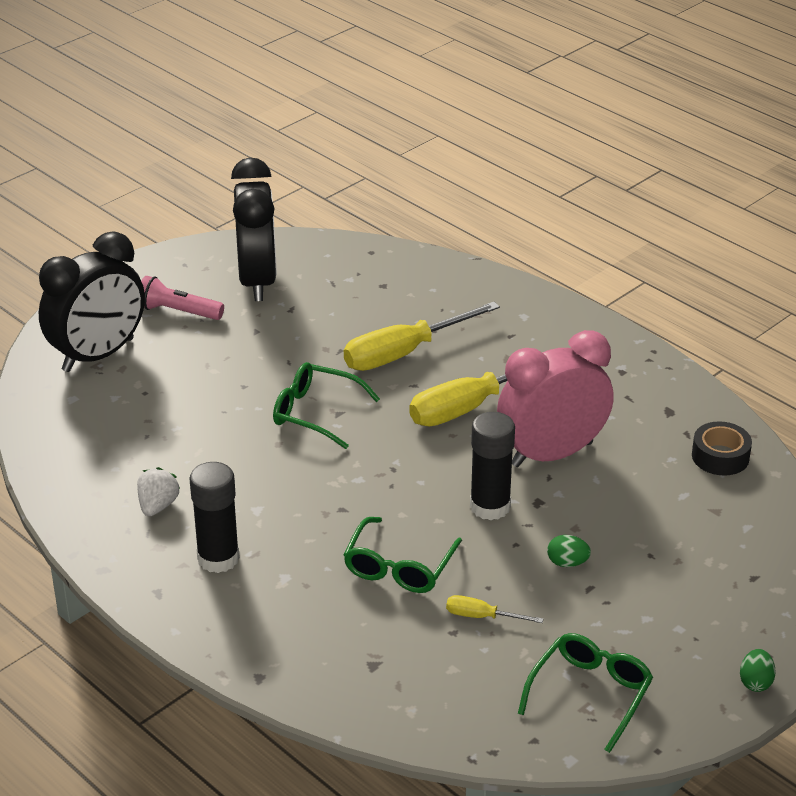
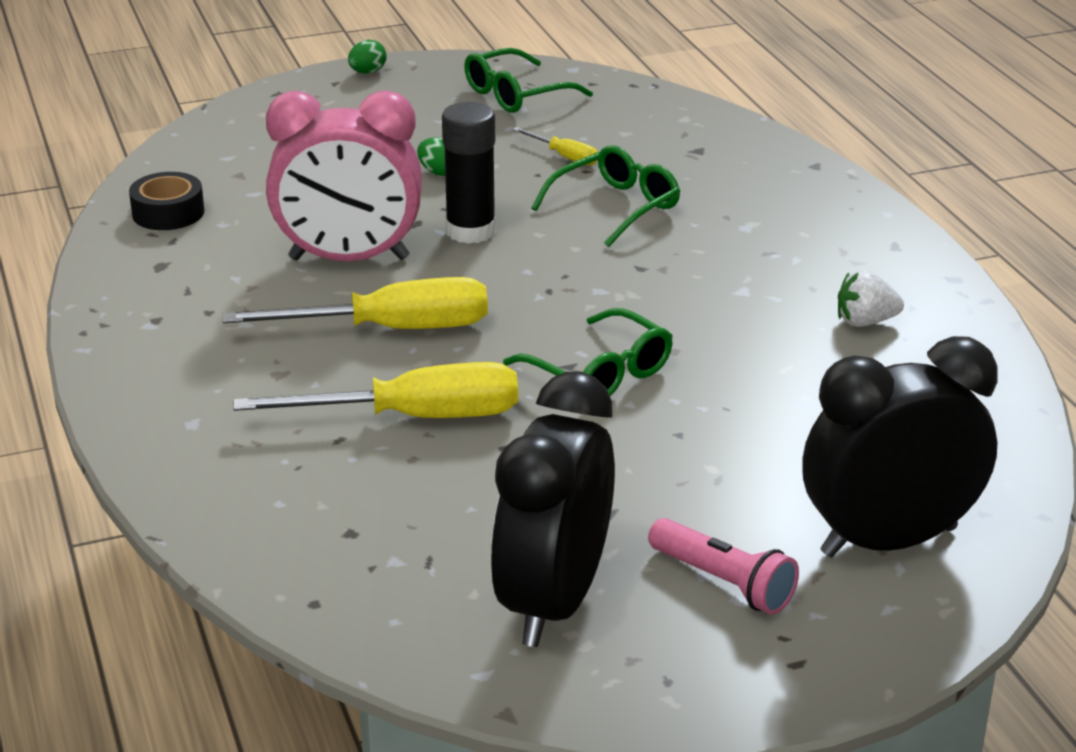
camera: 155 degrees left, 5 degrees down
(158, 506) = (865, 322): white strawberry -> white strawberry turned 45 degrees clockwise
(218, 558) = (812, 258): black glue stick -> none

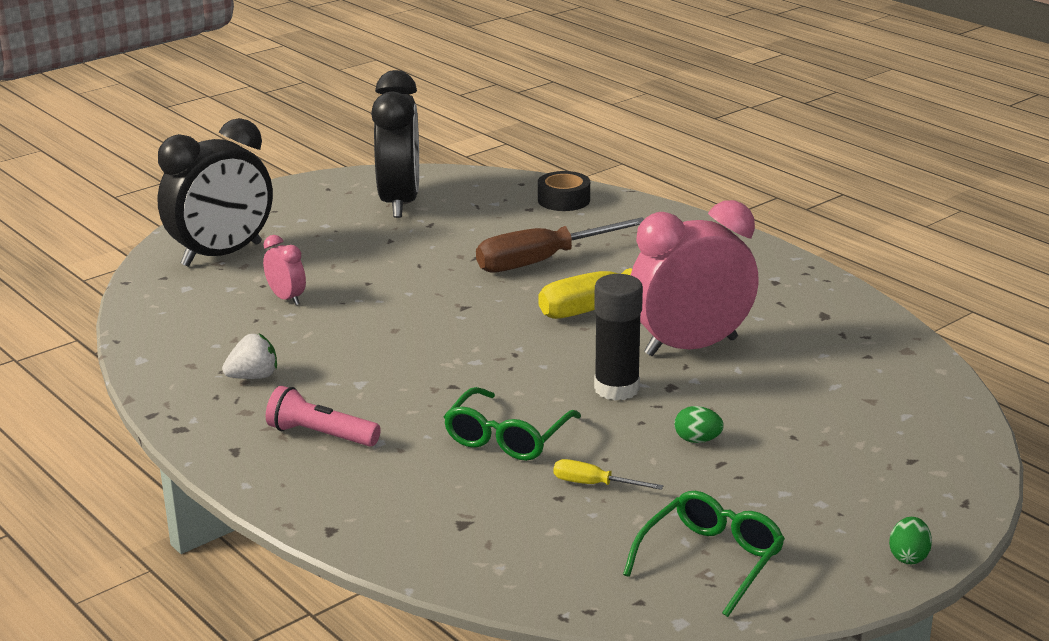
camera: 160 degrees right, 5 degrees down
(168, 213) = (878, 354): black tape -> black tape (563, 200)
(414, 417) = (542, 261): yellow screwdriver -> brown screwdriver
(600, 373) = (439, 306): green glasses -> none
(723, 582) = (312, 224): pink flashlight -> pink flashlight (320, 435)
(801, 430) = (286, 298): none -> pink clock

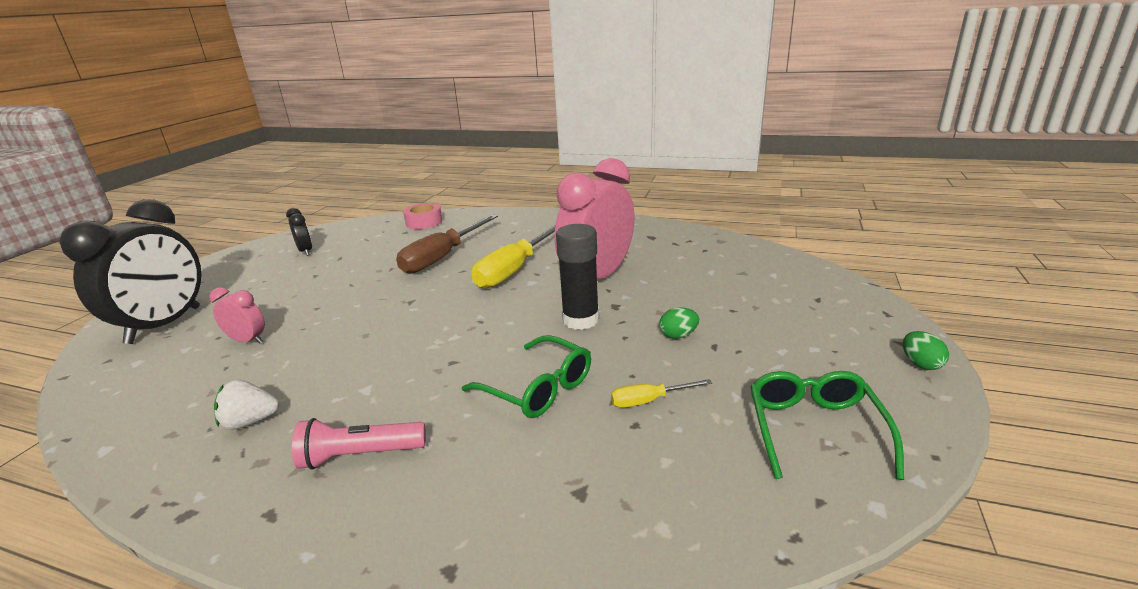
camera: 30 degrees left, 0 degrees up
(253, 377) = (250, 421): white strawberry -> white strawberry turned 135 degrees counterclockwise
(400, 202) = (305, 251): black clock -> black clock, size x0.45
(507, 437) = (538, 388): green glasses -> green glasses turned 45 degrees counterclockwise
(563, 200) = (424, 222): black tape -> pink tape

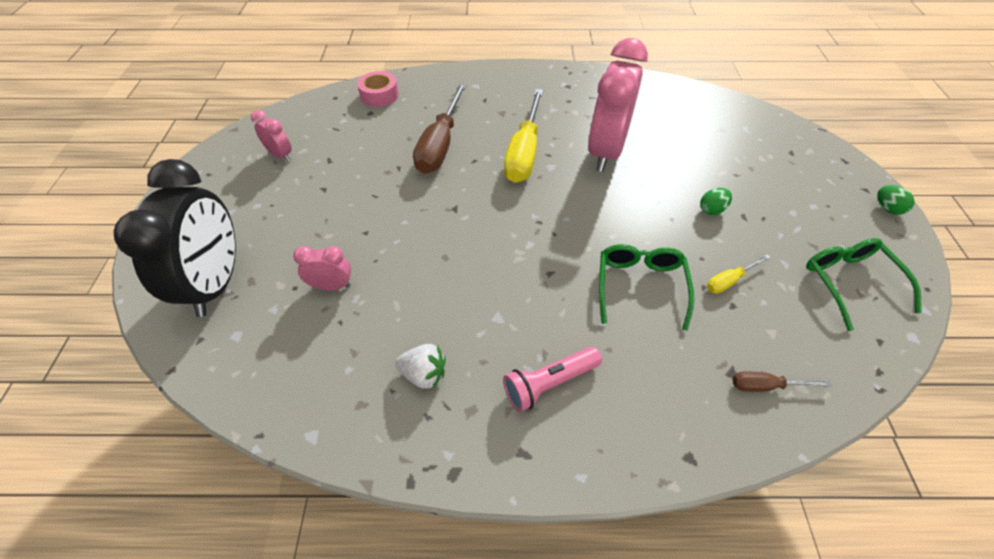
camera: 20 degrees left, 25 degrees up
(250, 421) = (424, 374): white strawberry -> white strawberry turned 135 degrees counterclockwise
(305, 251) = (280, 155): black clock -> pink clock
(538, 388) = (640, 286): green glasses -> green glasses turned 105 degrees counterclockwise
(580, 320) = (625, 206): black glue stick -> none
(613, 516) = (765, 386): none -> brown screwdriver

